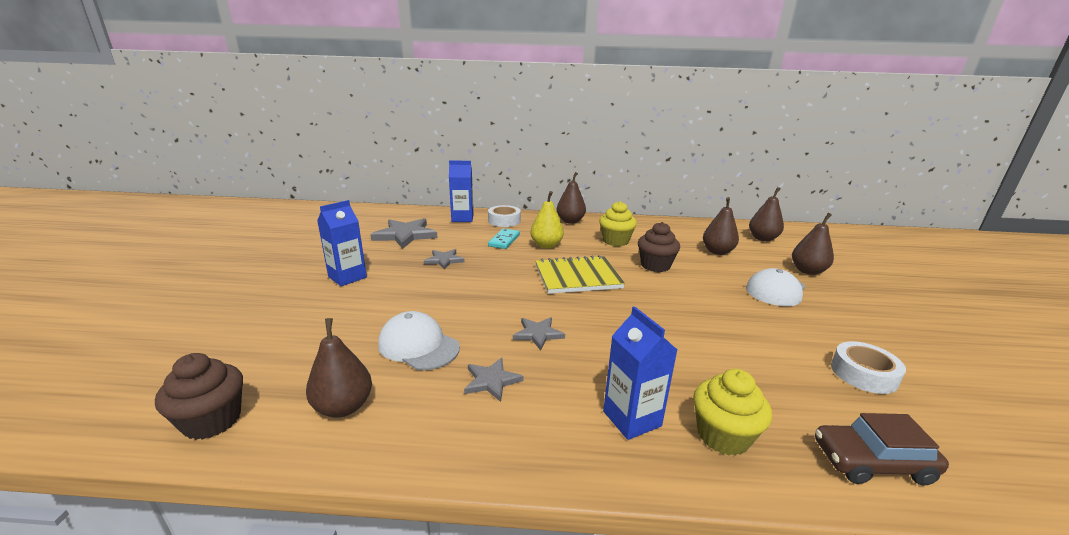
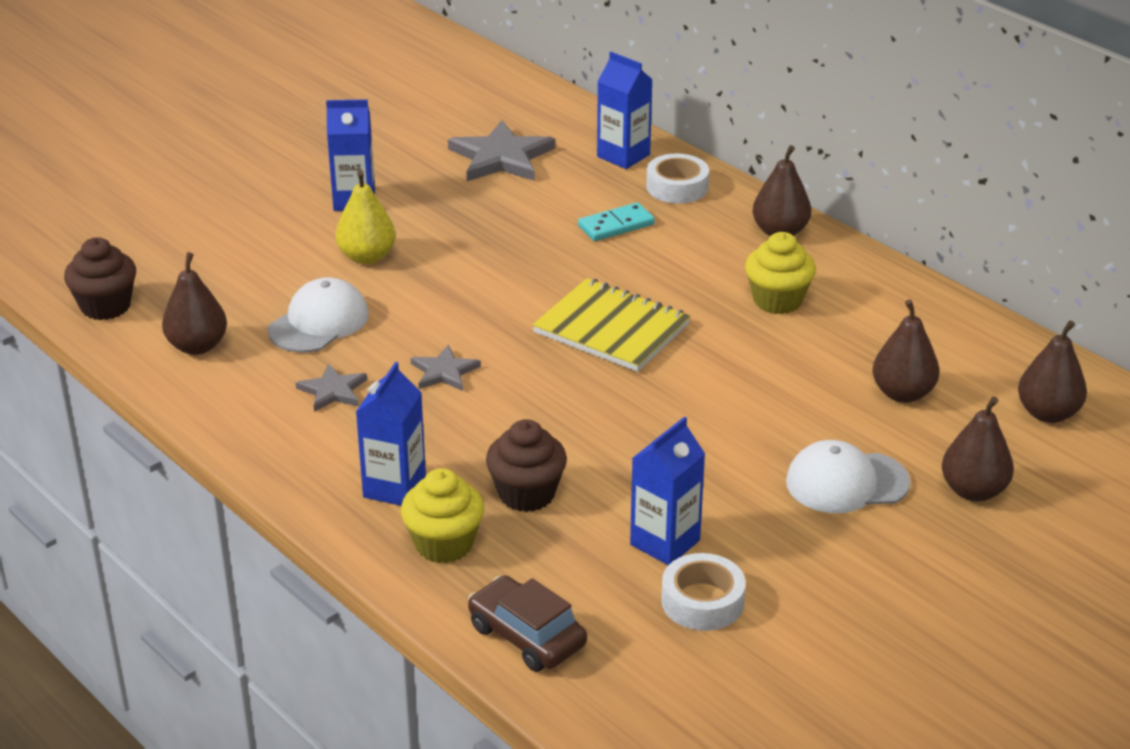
camera: 45 degrees right, 10 degrees up
(418, 345) = (319, 322): white cap -> white cap turned 45 degrees clockwise
(444, 260) = (490, 224): grey star -> none
(546, 245) = (660, 261): yellow pear -> yellow pear (367, 257)
(655, 265) = (751, 365): brown cupcake -> brown cupcake (526, 494)
(790, 356) = (665, 542): none -> blue carton

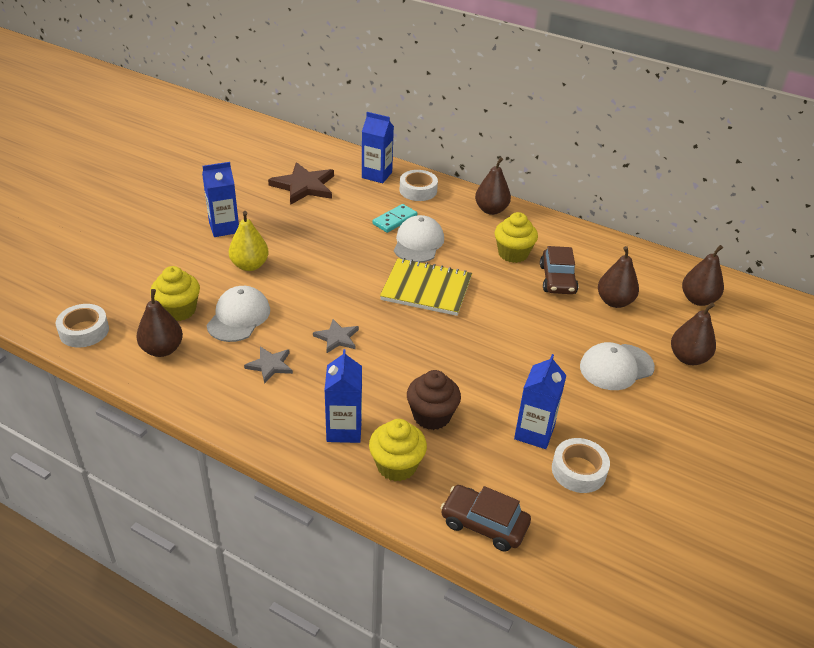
camera: 20 degrees left, 5 degrees up
(106, 306) = (84, 331): brown cupcake -> white tape
(241, 300) = (179, 310): none -> yellow cupcake
(501, 157) = (304, 186): grey star -> brown star
(635, 263) = (418, 243): none -> white cap
(828, 348) = (557, 279): none -> brown car

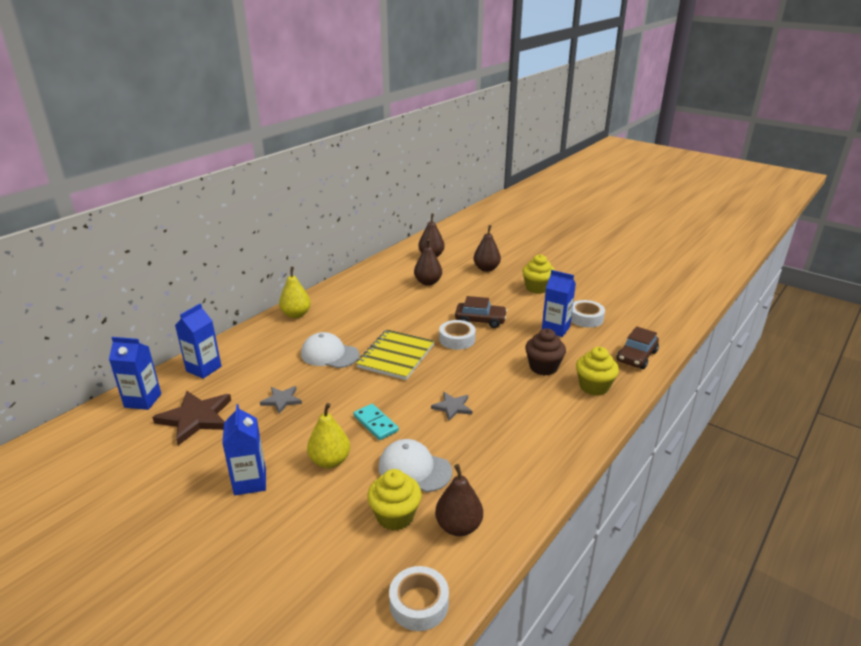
camera: 80 degrees left, 10 degrees down
(270, 365) = (486, 448): grey star -> grey star (281, 400)
(344, 429) = (561, 409): blue carton -> blue carton (143, 400)
(394, 220) = (288, 364): turquoise domino -> turquoise domino (375, 423)
(418, 190) = (245, 347): white tape -> white tape (457, 339)
(491, 210) = (296, 314): brown pear -> yellow pear
(513, 254) = (361, 312): yellow cupcake -> yellow cupcake (537, 288)
(557, 279) = (398, 299): brown car -> brown car (480, 320)
(616, 367) = (494, 292): white cap -> none

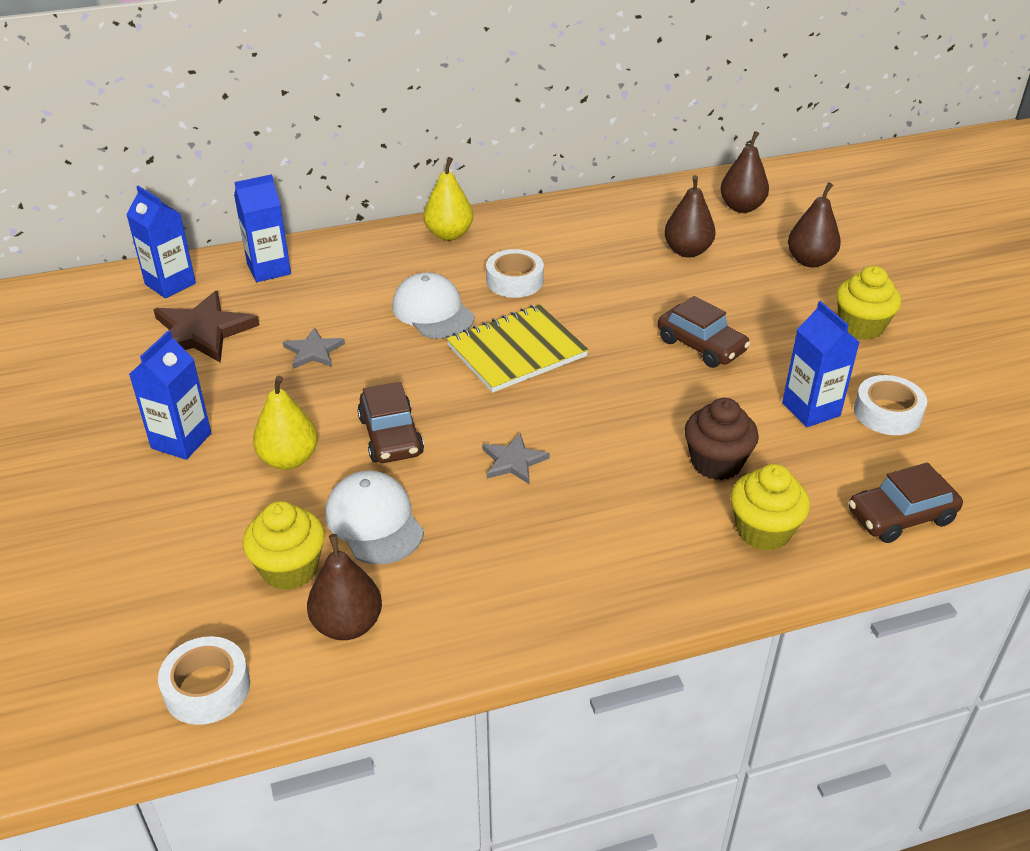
camera: 35 degrees right, 10 degrees up
(375, 423) = (391, 436): turquoise domino -> brown car
(457, 339) = (631, 361): white tape -> white tape (514, 281)

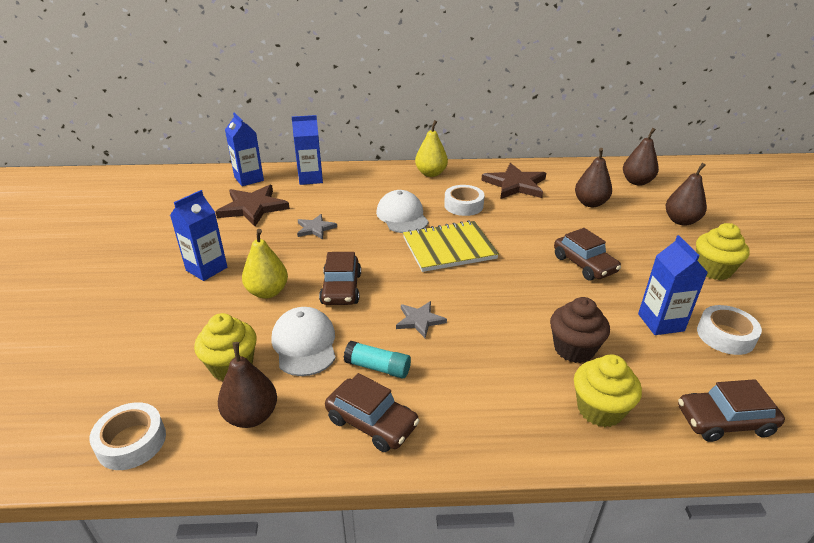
camera: 15 degrees right, 5 degrees down
(483, 533) = (377, 367): none -> turquoise glue stick
(502, 601) = (372, 422): none -> brown car
(577, 236) = (515, 184): none -> brown star

